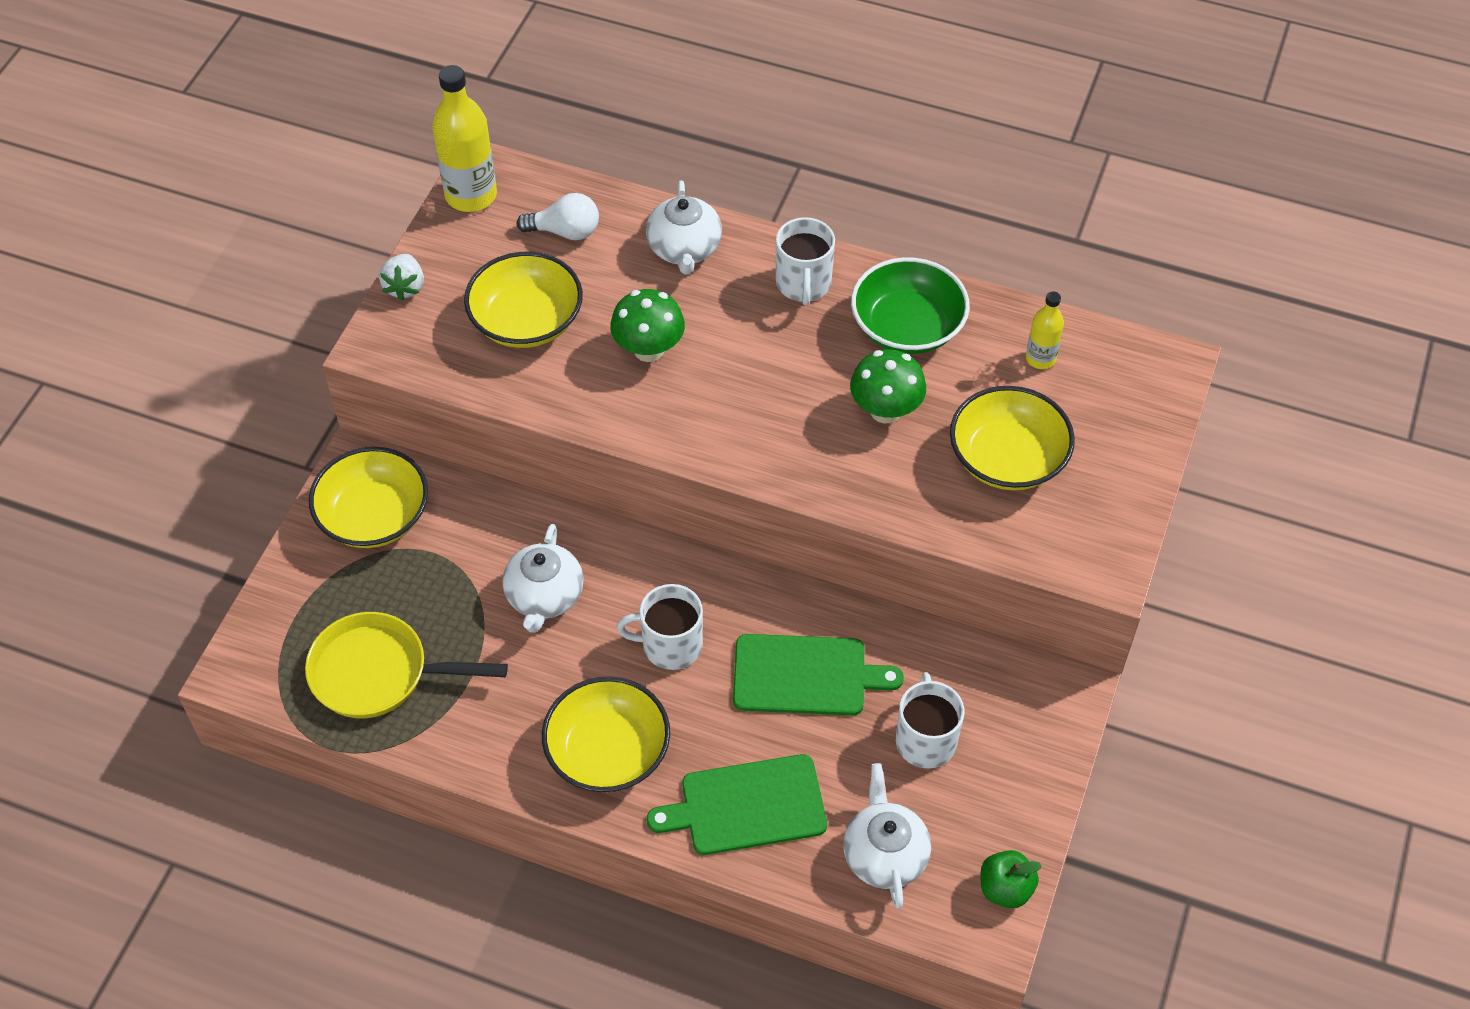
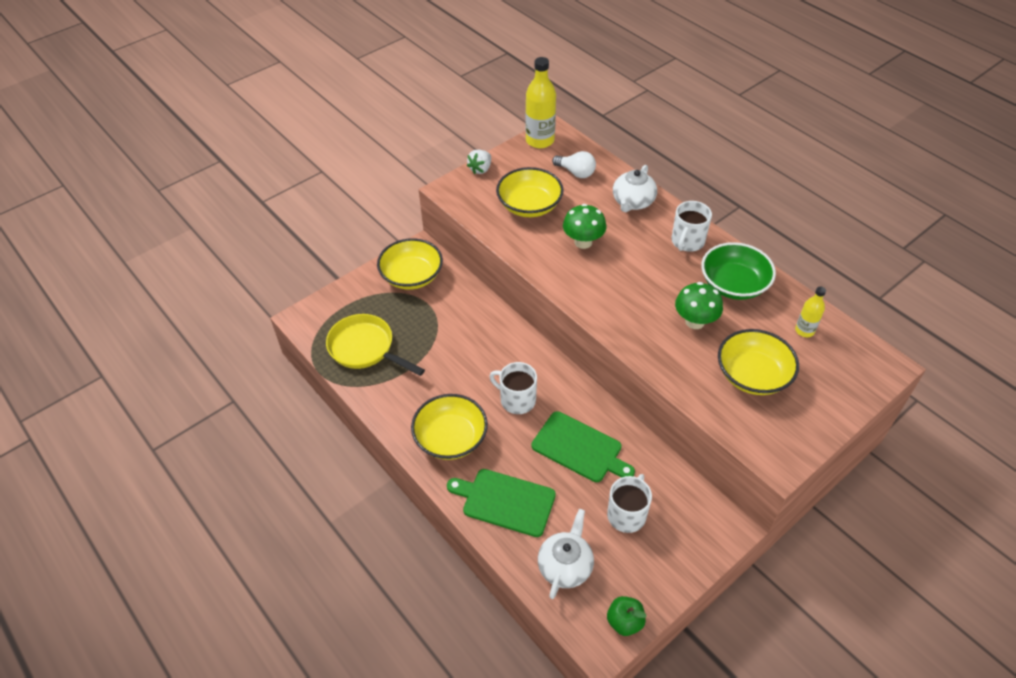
camera: 30 degrees right, 5 degrees down
(544, 596) = (468, 348): white teapot -> none

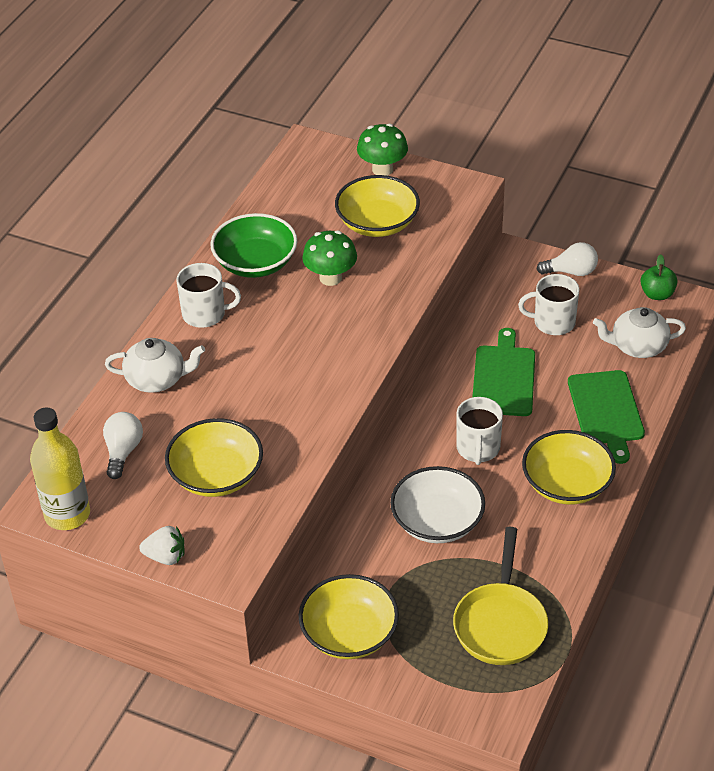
camera: 115 degrees left, 5 degrees down
(466, 350) = (437, 521): none -> white bowl
(583, 242) = (257, 401): green mushroom -> green mushroom (382, 169)
(687, 563) = (571, 272): none -> white light bulb
(804, 330) = (293, 201): yellow bottle -> none

